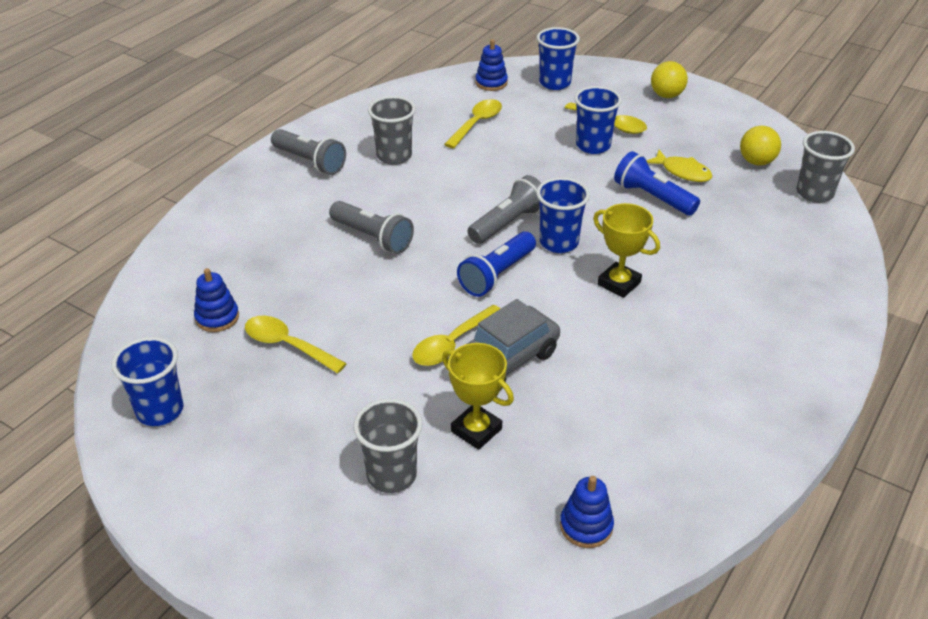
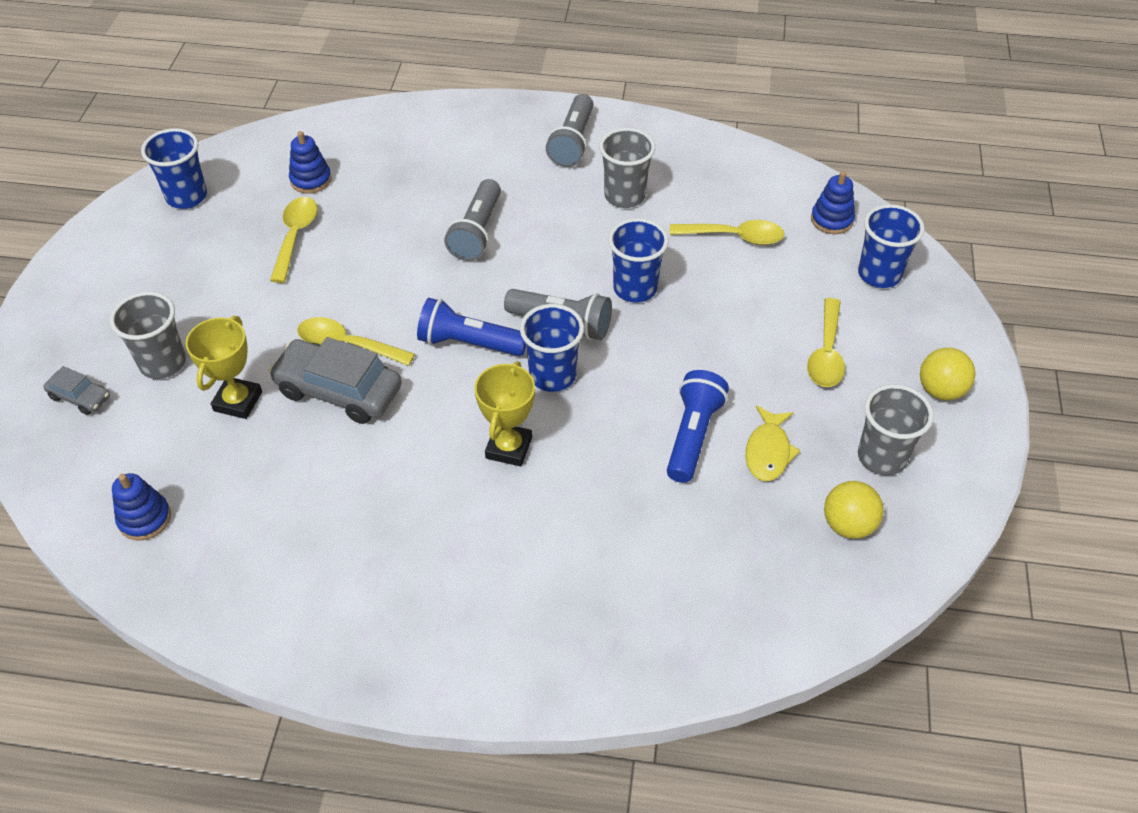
camera: 65 degrees right, 10 degrees up
(397, 551) = (80, 397): none -> grey car
(593, 145) = (764, 350): blue cup -> blue cup (635, 288)
(814, 193) = (817, 606): grey cup -> grey cup (881, 457)

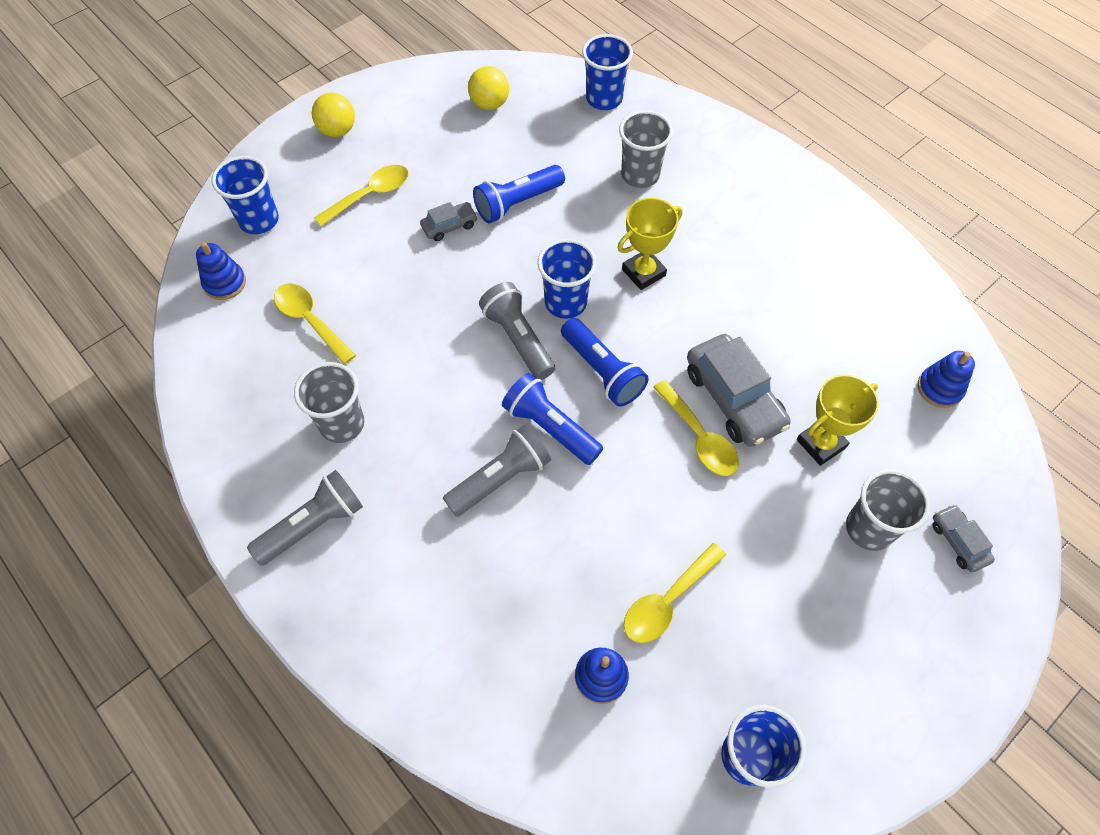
camera: 140 degrees left, 10 degrees up
(472, 281) = (550, 427): none -> blue flashlight
(635, 288) = (434, 330): blue cup -> blue cup (604, 99)
(725, 373) = (449, 226): none -> grey car
(768, 451) = (484, 165): yellow fish -> none
(881, 457) = (424, 121): grey cup -> grey cup (640, 175)

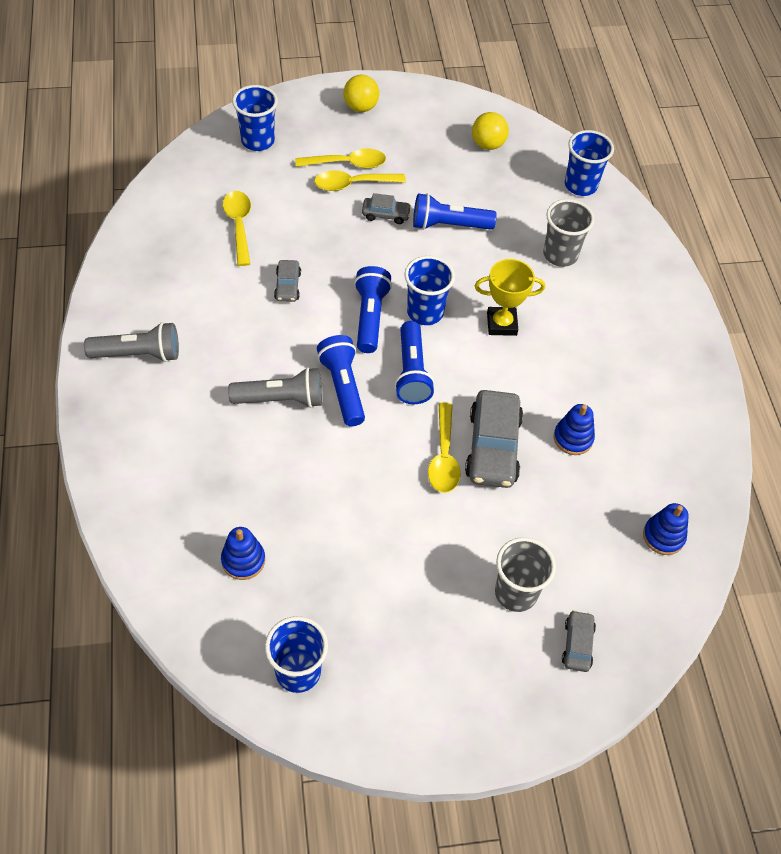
camera: 30 degrees right, 5 degrees down
(225, 283) = (203, 170): blue stacking toy -> blue stacking toy (573, 438)
(342, 424) = (206, 303): grey cup -> none
(412, 355) = (288, 286): none -> grey car
(518, 339) = (370, 317): grey flashlight -> blue flashlight
(667, 601) = (327, 544): yellow spoon -> yellow spoon (352, 184)
(821, 444) = (532, 516): yellow trophy -> none

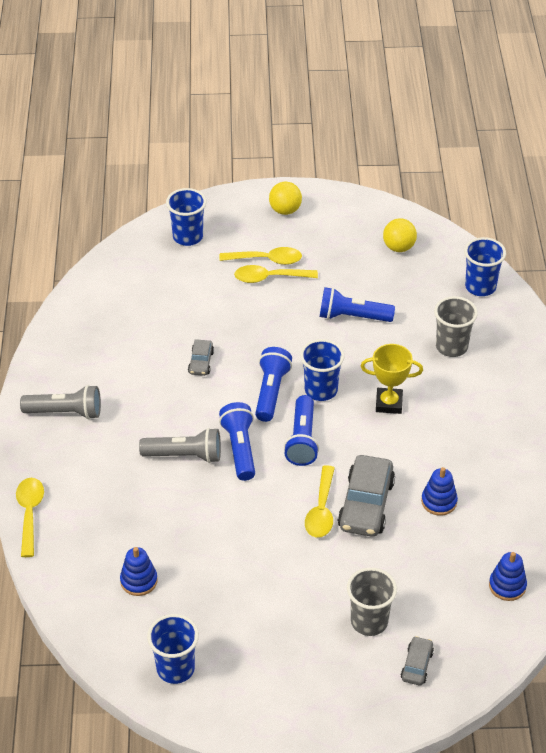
camera: 10 degrees right, 10 degrees down
(239, 225) = (163, 309): yellow spoon -> yellow spoon (29, 513)
(386, 214) = (296, 305): grey car -> none

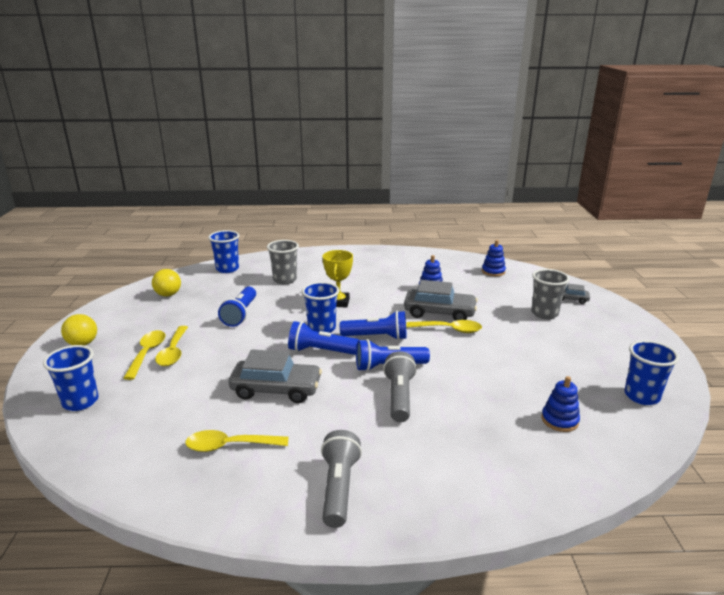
camera: 90 degrees left, 20 degrees down
(29, 513) = (502, 510): yellow spoon -> yellow spoon (230, 446)
(201, 362) = (276, 389): grey car -> grey car, size x1.95

